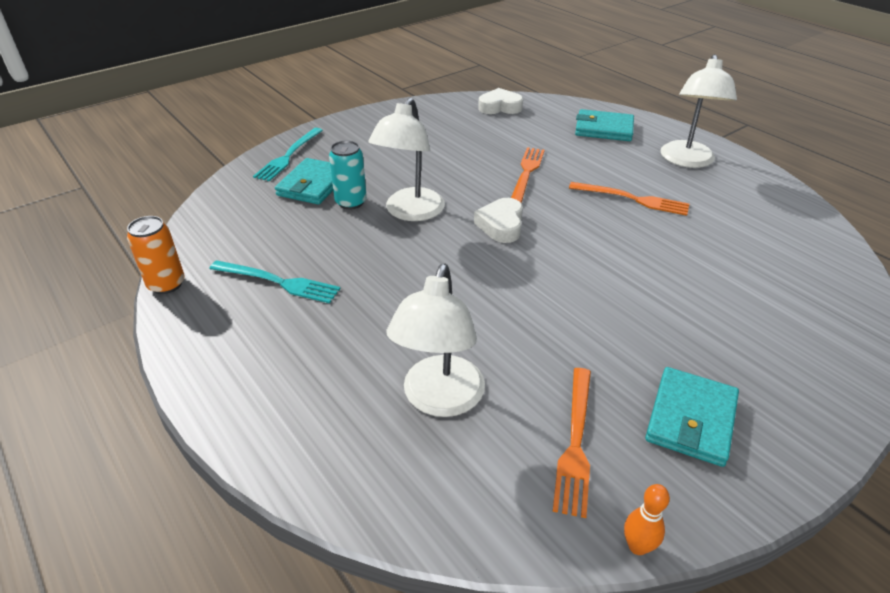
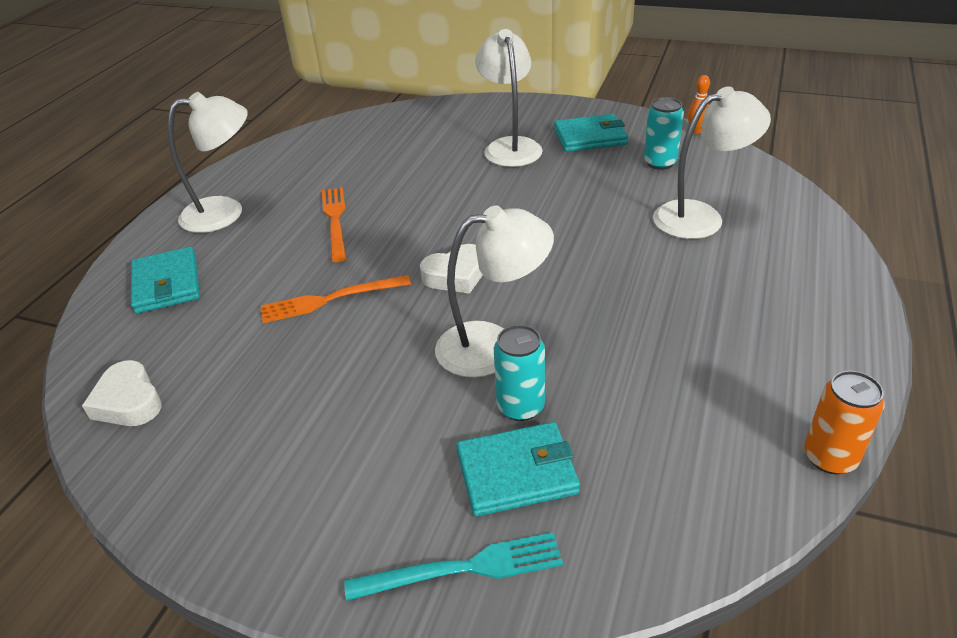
camera: 120 degrees left, 0 degrees up
(278, 282) = (711, 370): turquoise fork -> none
(575, 442) = (660, 163): orange fork -> turquoise can
(708, 341) = (510, 146): none -> white lamp

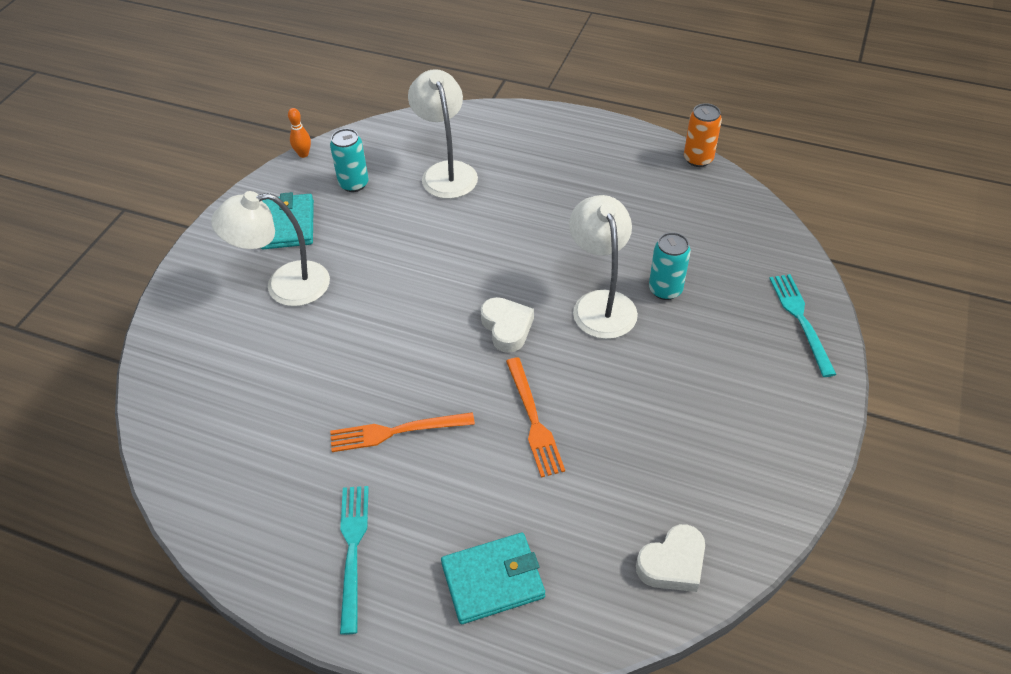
camera: 90 degrees left, 10 degrees up
(225, 212) = (353, 550): white lamp -> turquoise fork
(516, 472) = (724, 293): turquoise wallet -> none

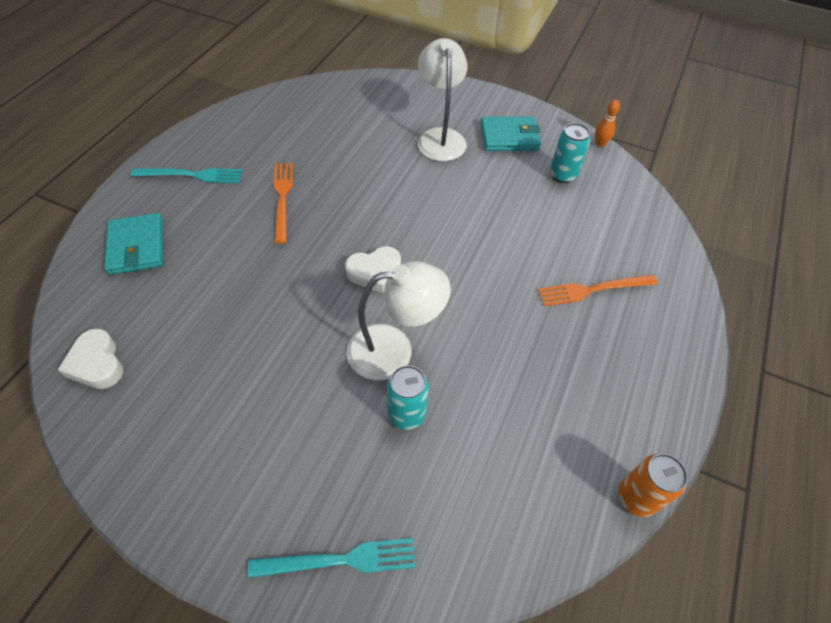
camera: 90 degrees right, 5 degrees up
(446, 172) = (585, 239): white lamp -> none
(533, 420) = (269, 283): orange fork -> orange fork (593, 289)

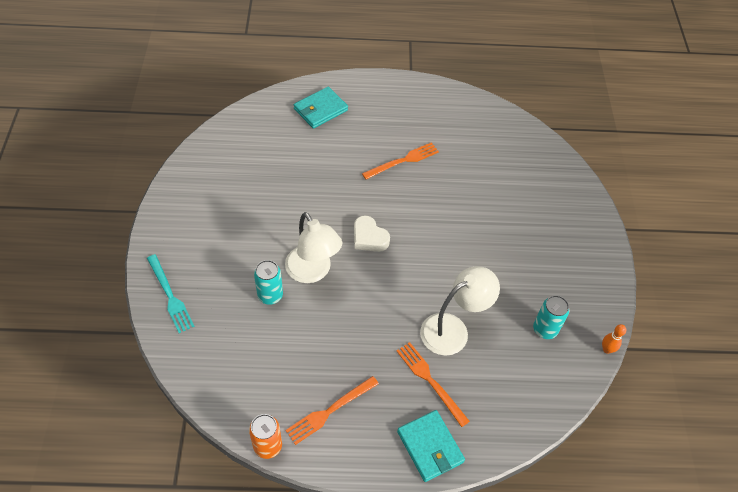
camera: 65 degrees right, 0 degrees up
(97, 364) = (235, 135): white heart -> none
(191, 175) = (392, 105): turquoise fork -> none
(440, 137) = (529, 229): white lamp -> white lamp (453, 329)
(509, 137) = (565, 277): turquoise wallet -> turquoise wallet (430, 447)
(604, 404) = (330, 411): none -> orange fork

